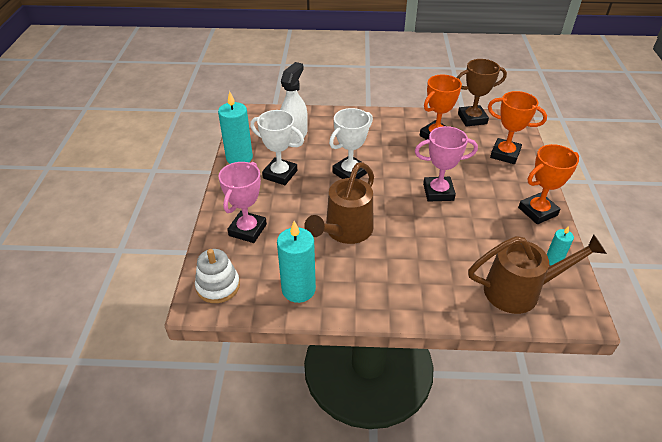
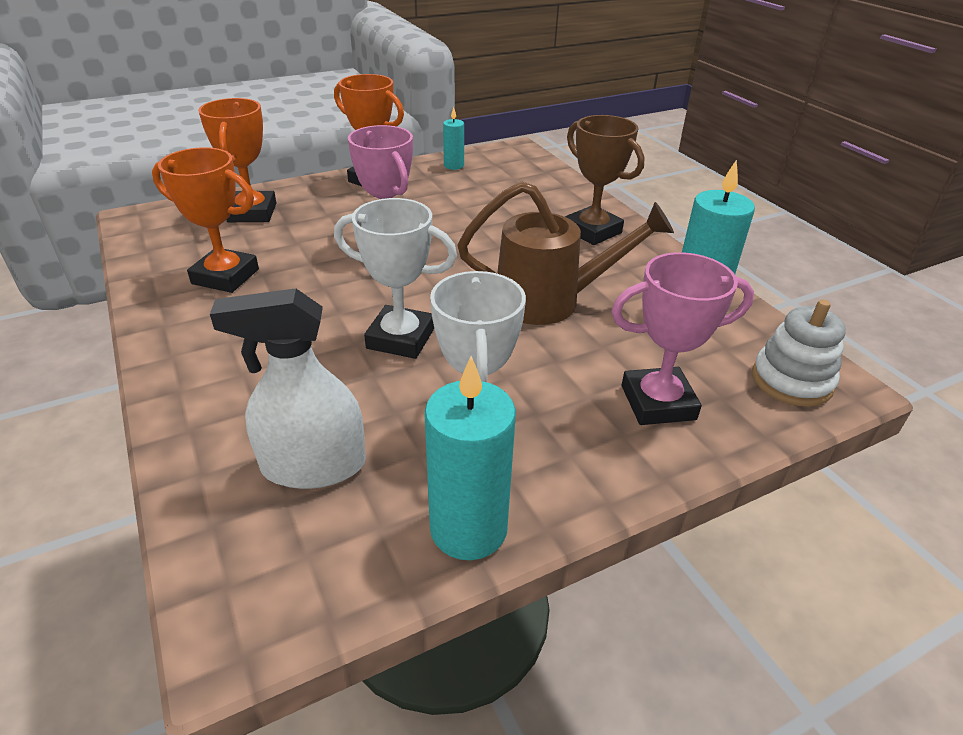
camera: 120 degrees left, 5 degrees down
(472, 119) = (148, 252): brown trophy -> brown trophy (592, 231)
(520, 291) = (519, 176): brown watering can -> none

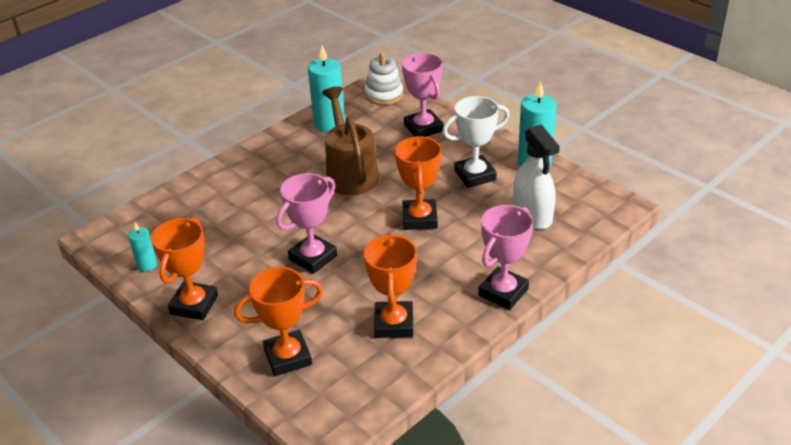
camera: 105 degrees left, 0 degrees up
(179, 373) = (503, 292): none -> pink trophy
(401, 338) = (419, 218): white trophy -> orange trophy
(592, 231) = (250, 171): brown trophy -> none

